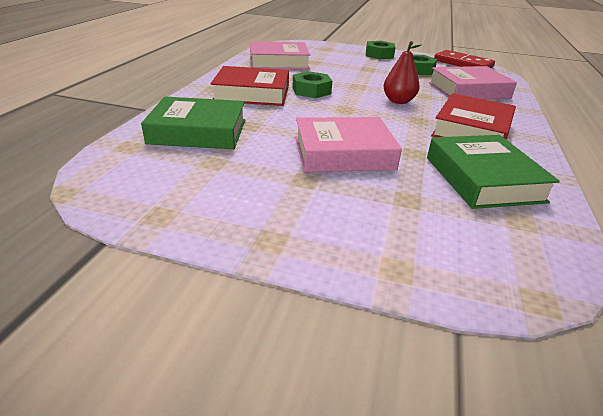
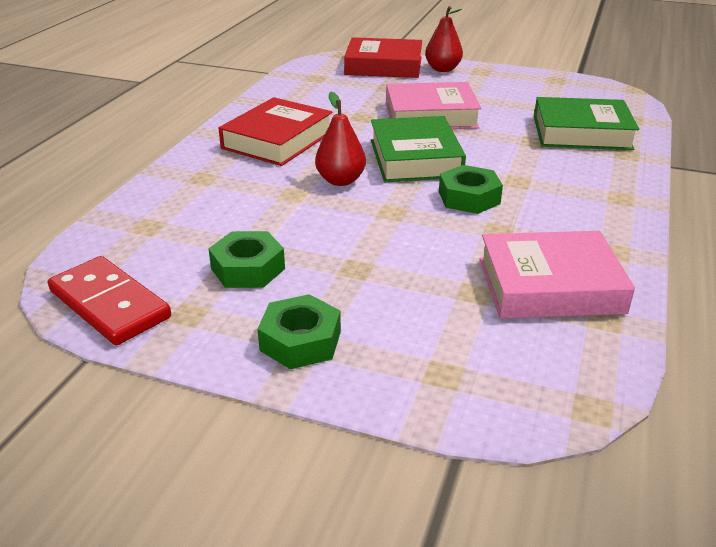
camera: 175 degrees left, 0 degrees up
(252, 93) = (556, 189): red book -> red book (383, 66)
(335, 244) = (442, 69): none -> red pear
(468, 90) = (204, 208): pink book -> none
(483, 179) = (316, 98): green book -> green book (415, 158)

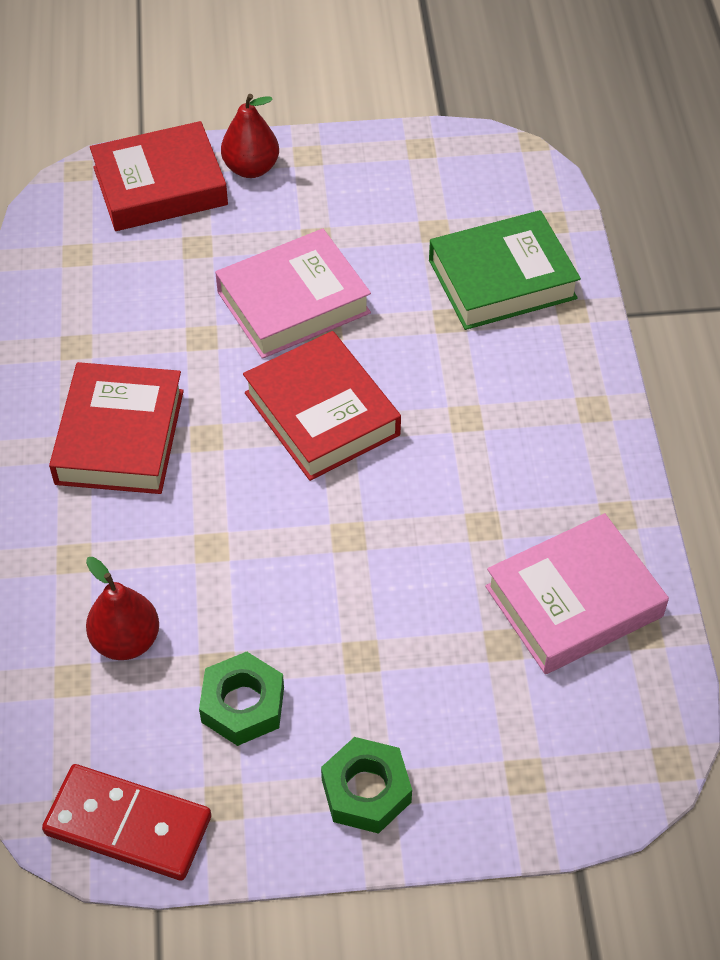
camera: 25 degrees left, 20 degrees up
(340, 180) = (254, 497): red pear -> red pear (126, 641)
(415, 158) = (321, 414): green book -> red book
(469, 198) = (424, 474): green nut -> none

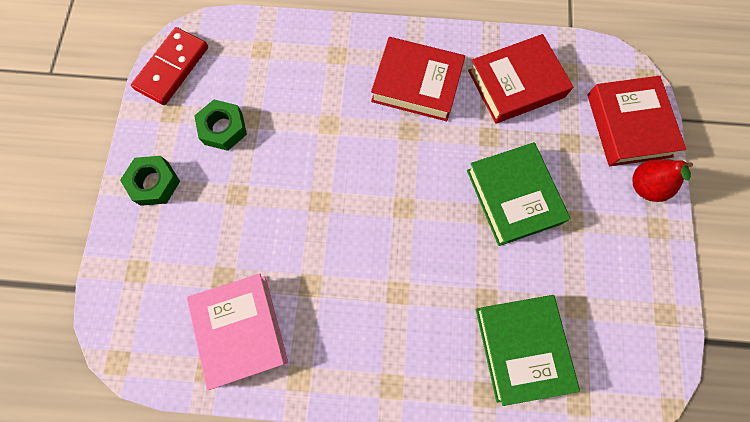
camera: 100 degrees right, 20 degrees up
(126, 641) = (278, 76): red pear -> none
(293, 302) = (513, 196): pink book -> green book
(321, 414) = (415, 200): red book -> red book (516, 83)

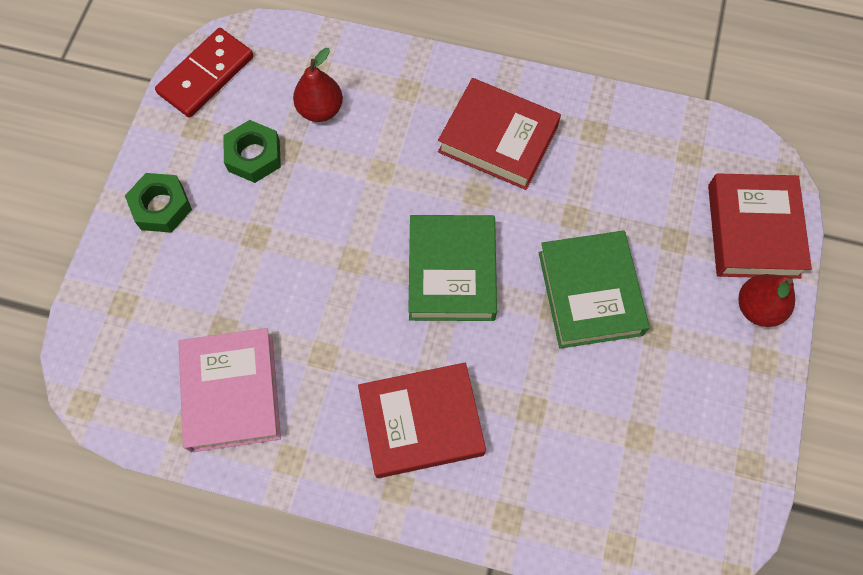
camera: 10 degrees right, 5 degrees down
(270, 82) = (320, 109): none -> red pear
(516, 83) = (621, 158): red book -> red book (421, 422)
(521, 347) = (563, 472): green book -> green book (451, 272)

